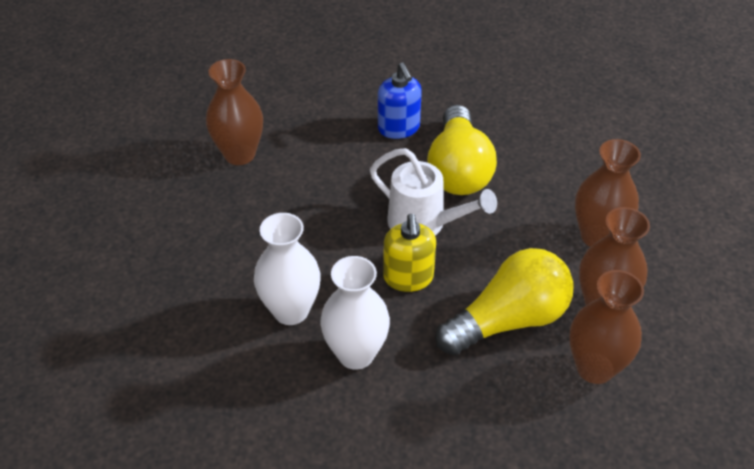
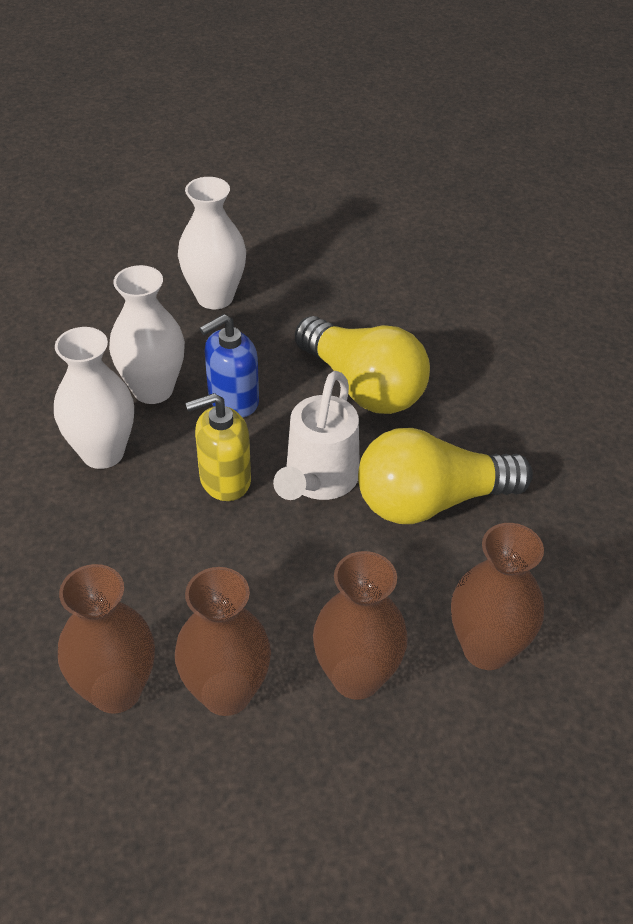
camera: 75 degrees right, 0 degrees up
(188, 252) = (215, 297): none -> white vase
(239, 154) = (375, 301): brown vase -> brown vase (486, 649)
(399, 128) = (485, 428): blue soap dispenser -> blue soap dispenser (233, 400)
(508, 320) = (178, 588): yellow light bulb -> yellow light bulb (363, 386)

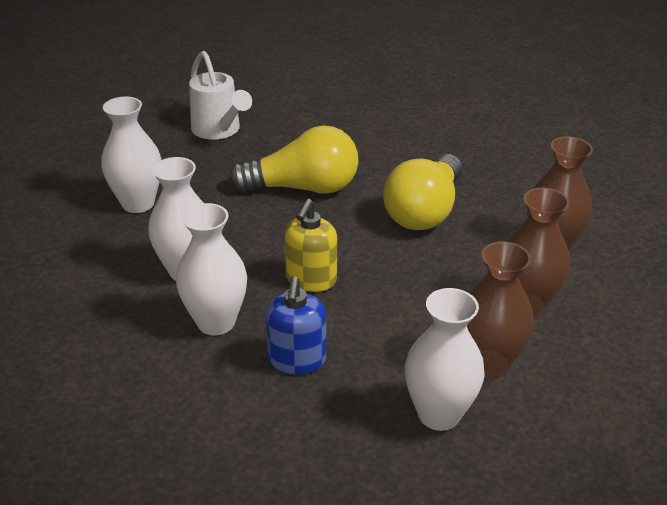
camera: 50 degrees left, 10 degrees down
(116, 690) = (439, 414): brown vase -> white vase
(233, 400) = (245, 242): blue soap dispenser -> blue soap dispenser (297, 360)
(318, 481) = (358, 243): white watering can -> white watering can (219, 130)

